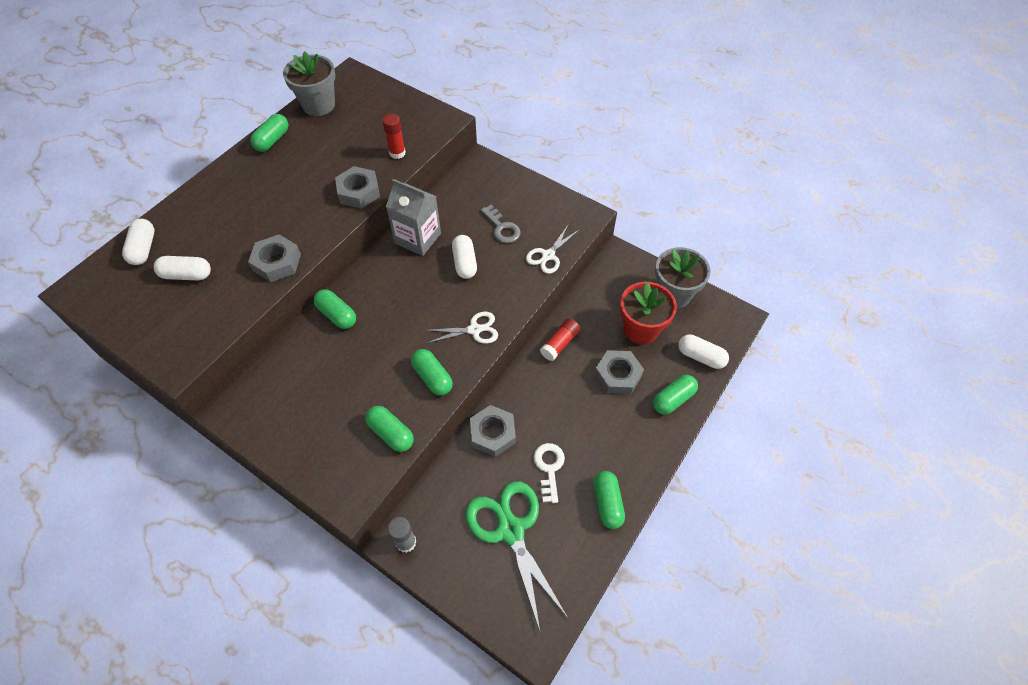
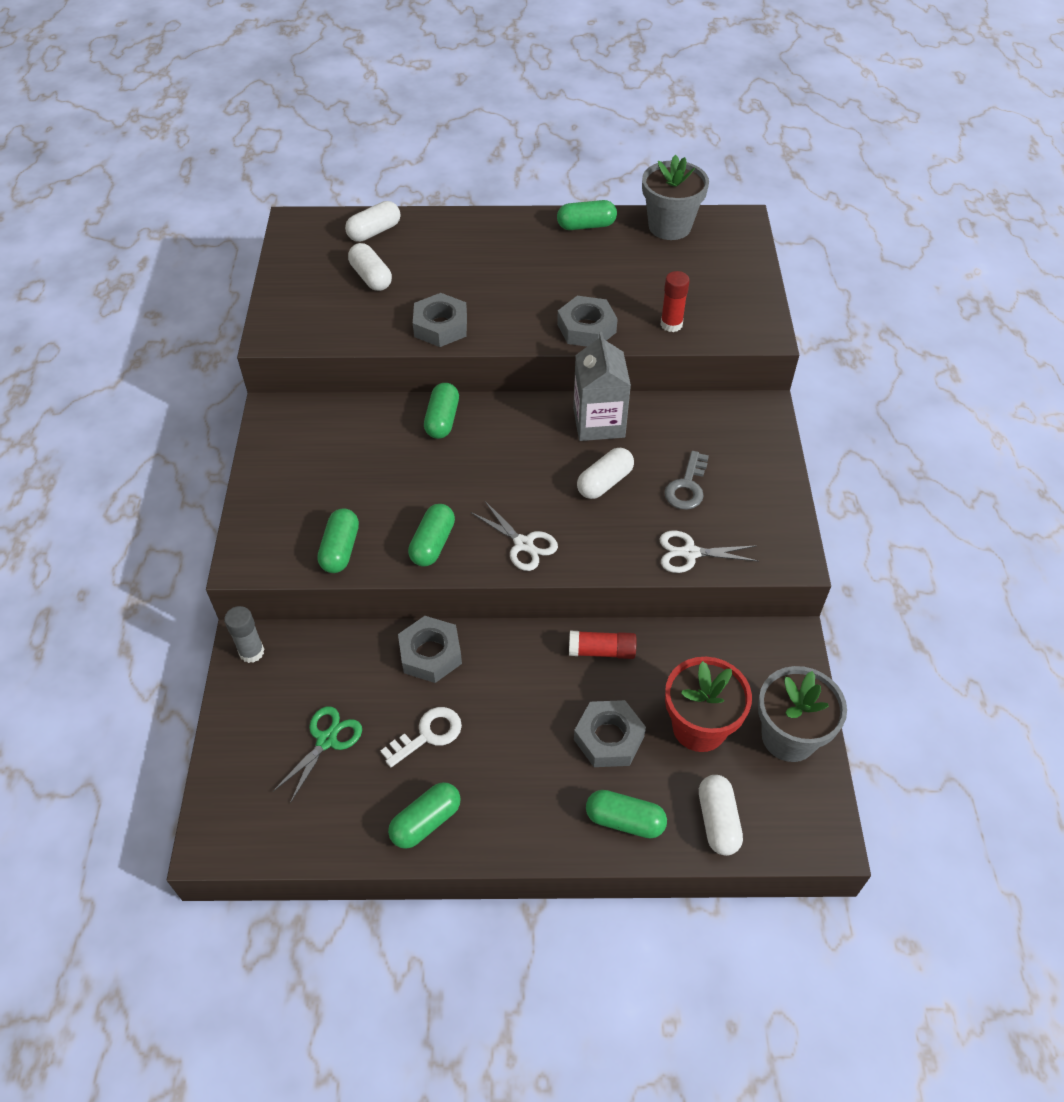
camera: 55 degrees right, 5 degrees down
(510, 530) = (326, 740): green scissors -> green scissors, size x0.55

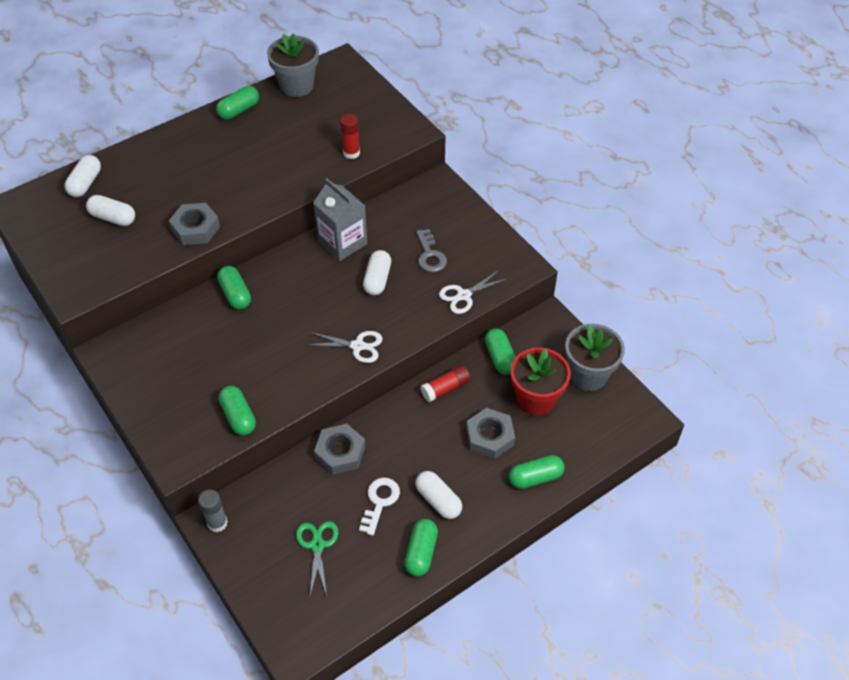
camera: 35 degrees left, 0 degrees up
(433, 544) = (298, 378): green capsule -> green capsule (500, 357)
(586, 328) = (298, 182): grey nut -> none
(718, 821) = (586, 445): white capsule -> white capsule (438, 500)

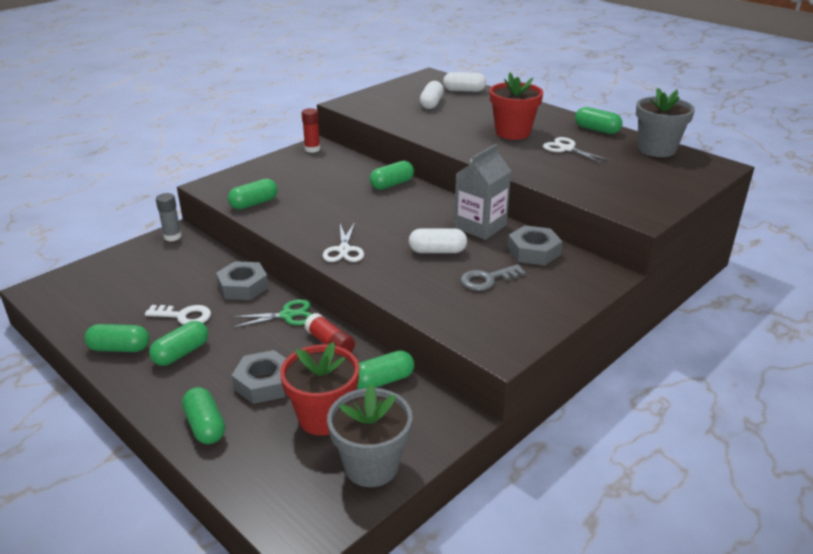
camera: 80 degrees right, 20 degrees down
(195, 228) = (434, 132): grey nut -> grey nut (533, 251)
(222, 169) = (512, 133): none -> red flower pot
(317, 545) = (141, 287): green scissors -> green scissors (287, 315)
(351, 153) = (579, 186): red glue stick -> red glue stick (312, 149)
(438, 500) = (181, 353): white capsule -> green capsule
(464, 295) = (434, 308): white scissors -> white scissors (566, 149)

